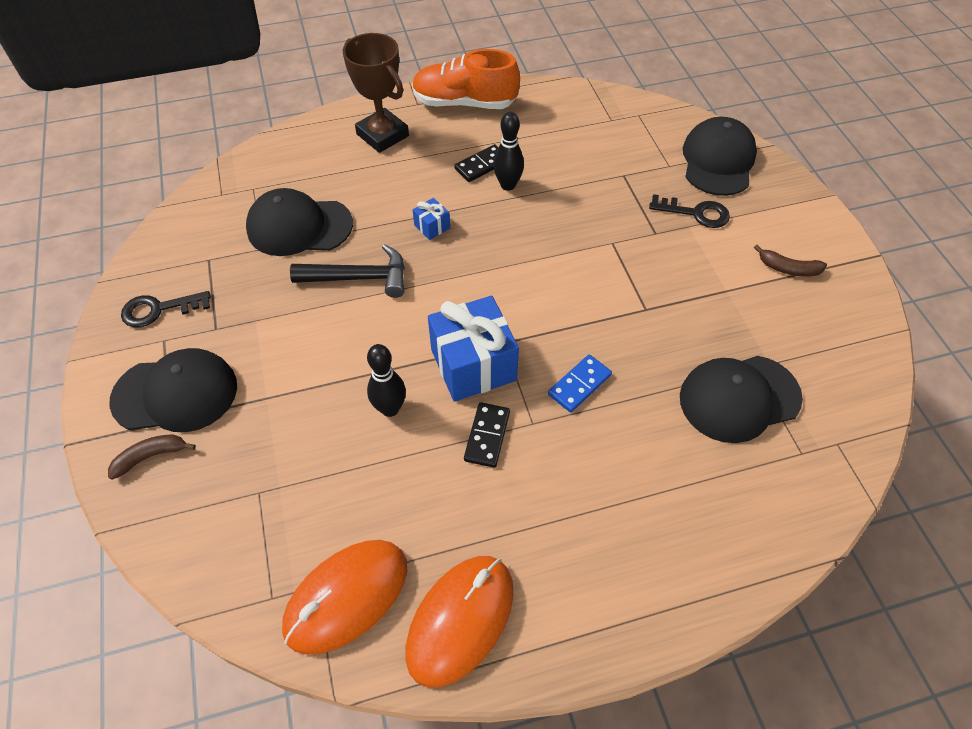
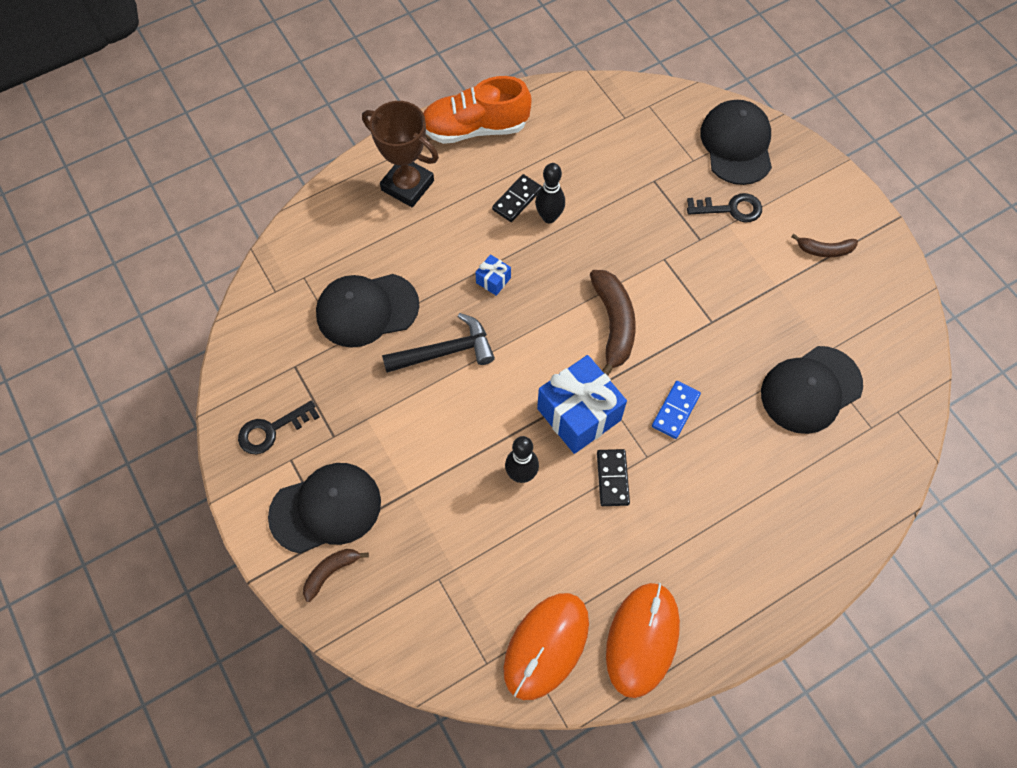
camera: 15 degrees left, 10 degrees up
(540, 289) = (613, 324): none -> brown banana

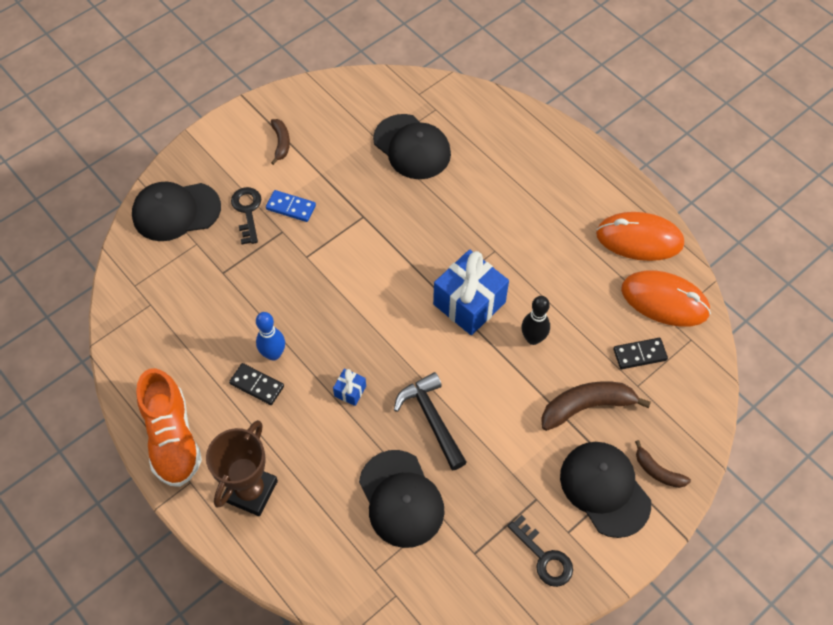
camera: 100 degrees left, 5 degrees down
(549, 217) = (273, 354): black bowling pin -> blue bowling pin
(612, 478) = (519, 272): black domino -> black domino (639, 354)
(613, 324) = (379, 288): brown banana -> brown banana (586, 406)
(675, 410) = (450, 235): blue domino -> blue domino (291, 207)

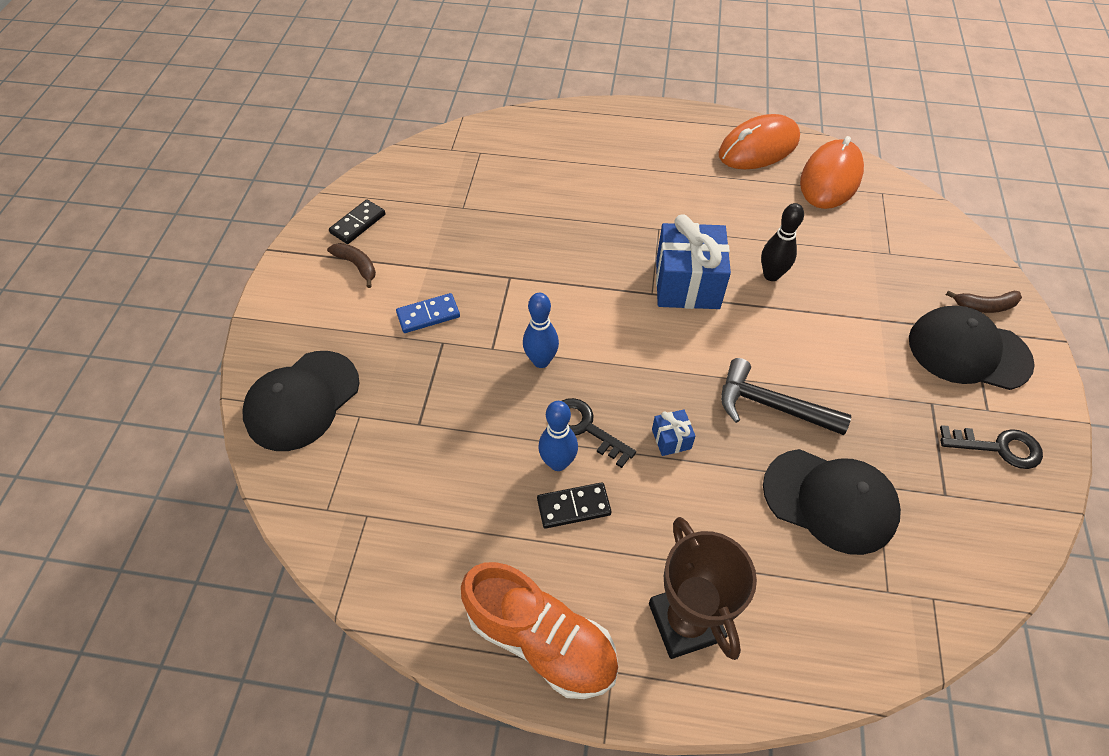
camera: 40 degrees left, 5 degrees down
(247, 211) = (385, 348): black key -> black key (585, 428)
(326, 286) = (541, 361): none -> blue bowling pin
(412, 147) = (492, 193): black cap -> none
(586, 406) = (875, 297): brown banana -> none
(639, 354) = (862, 229): black domino -> black domino (358, 223)
(664, 300) = (830, 178): orange mouse -> orange mouse turned 45 degrees counterclockwise

